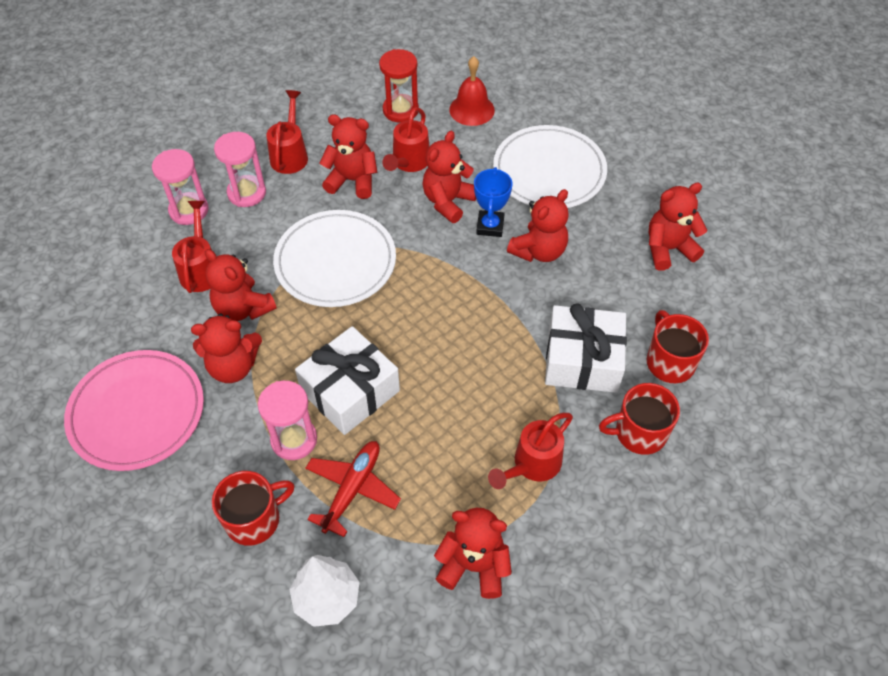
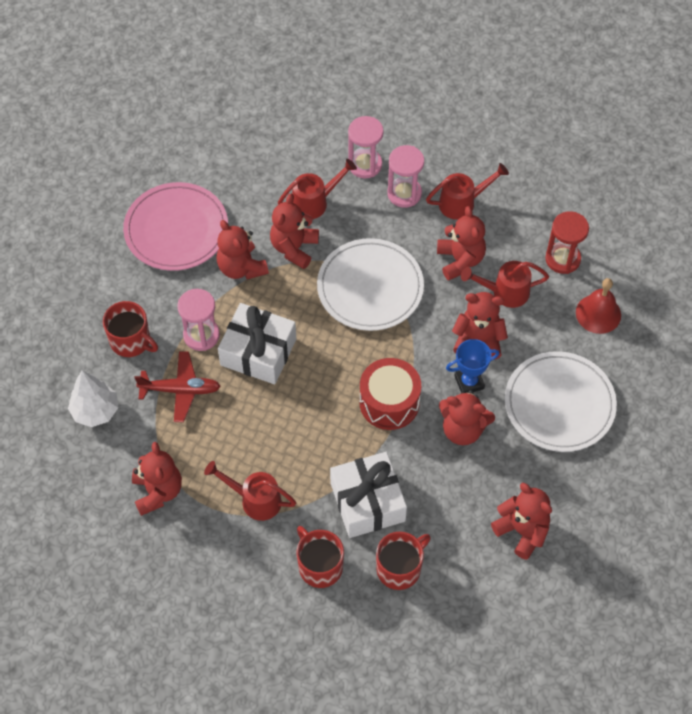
camera: 65 degrees right, 5 degrees up
(477, 297) = (389, 402): none -> red drum

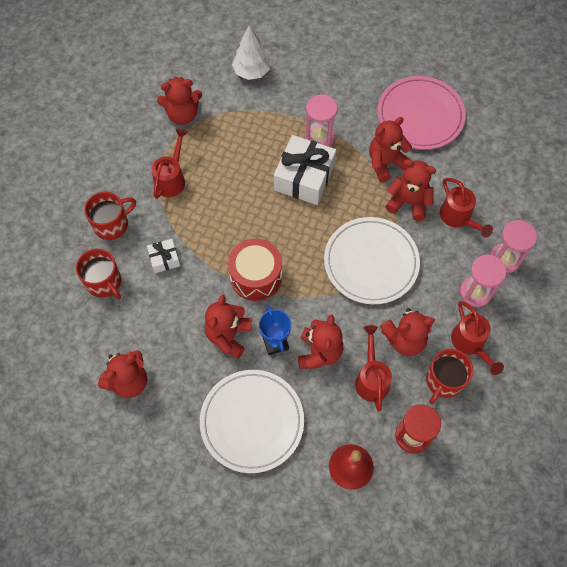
camera: 90 degrees right, 5 degrees up
(131, 341) = (313, 91): red mug -> red mug (443, 381)
(181, 390) = (269, 125): red plane -> none
(367, 502) = (164, 259): white gift -> white gift, size x0.50

